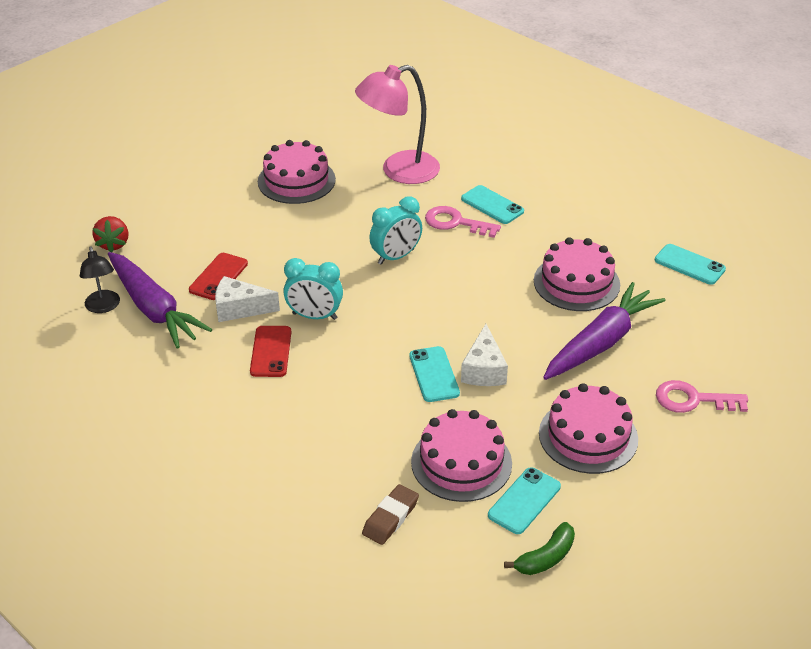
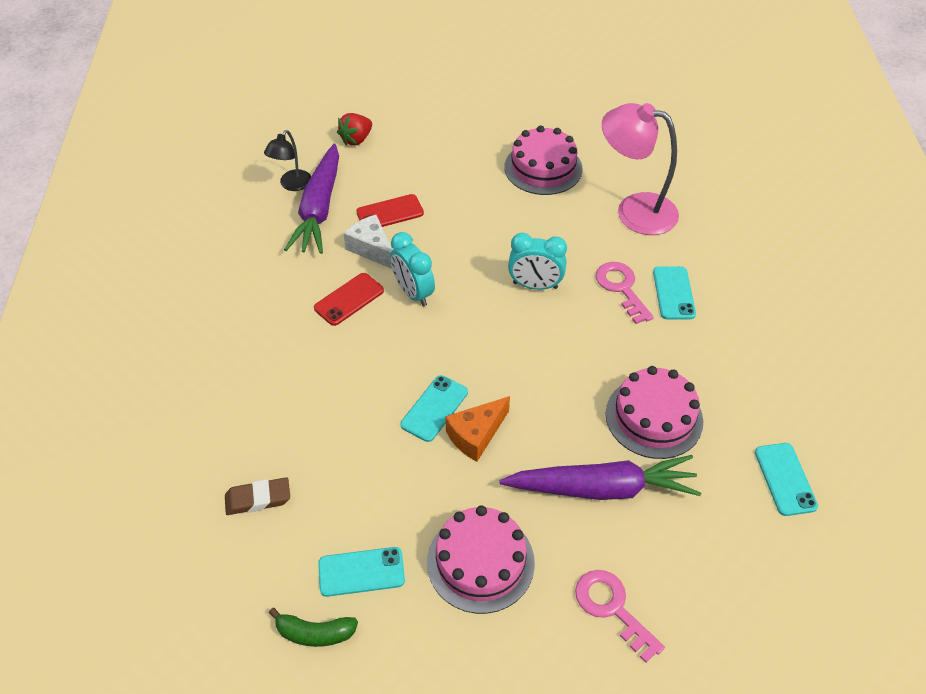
camera: 45 degrees right, 10 degrees up
(461, 462) = (359, 499): pink cake -> none
(484, 370) = (476, 435): white cheese -> orange cheese

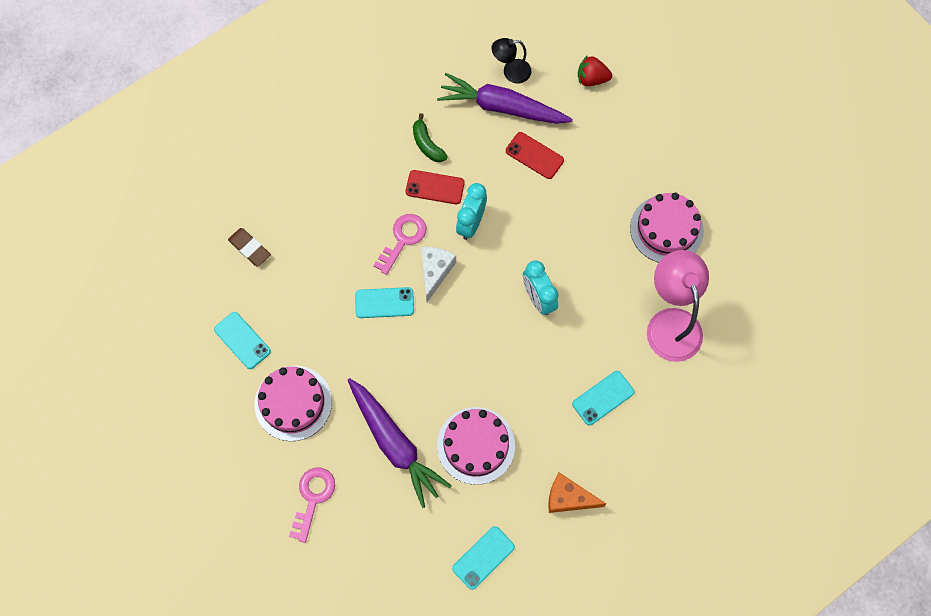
camera: 55 degrees right, 20 degrees up
(315, 633) = (190, 342): green banana -> green banana (427, 144)
(319, 209) = (502, 107): purple carrot -> purple carrot turned 45 degrees clockwise
(372, 249) = (490, 169): white cheese -> white cheese (435, 272)
(476, 435) = (382, 342): orange cheese -> orange cheese (568, 498)
(621, 288) = (580, 358): pink key -> pink key (403, 239)

